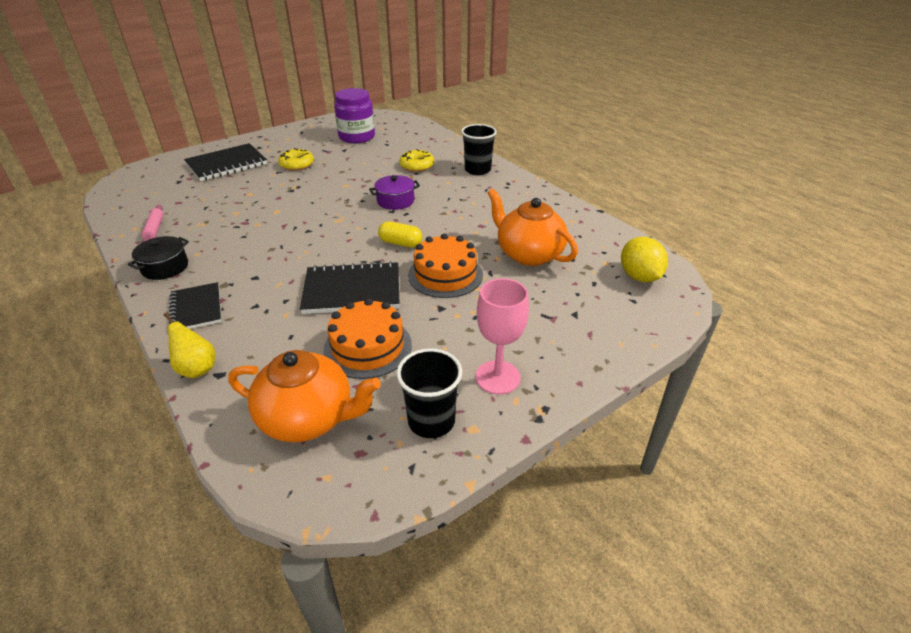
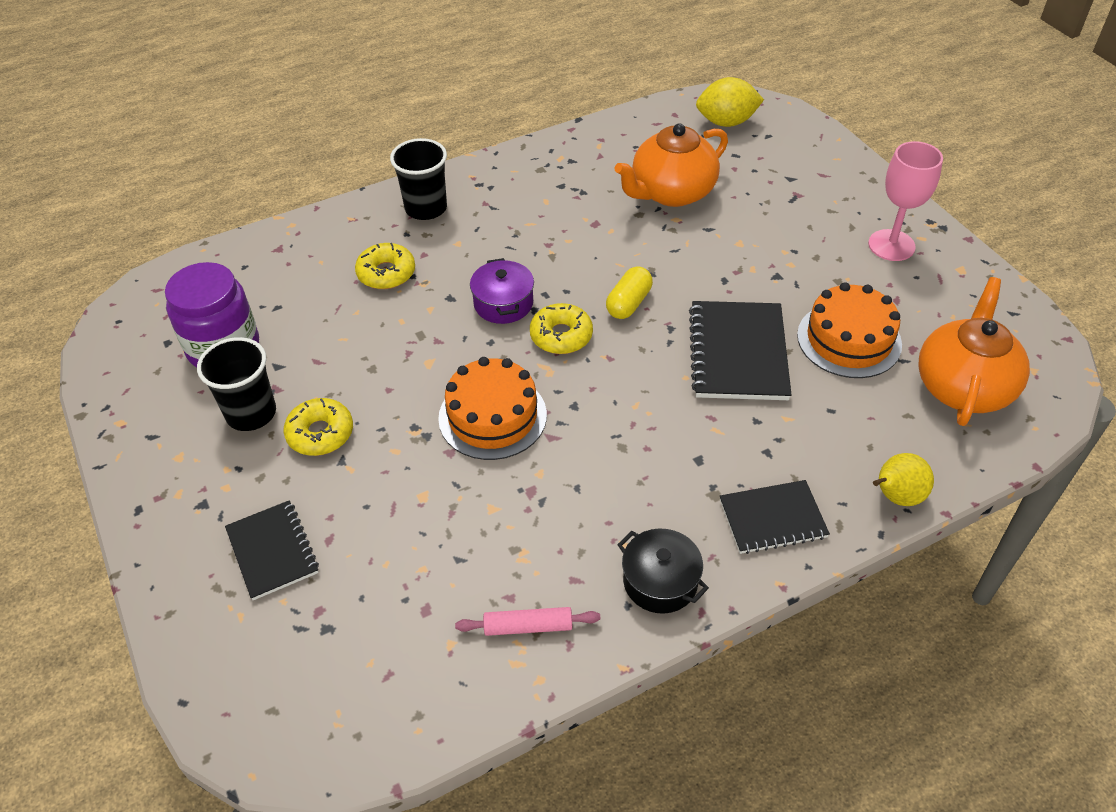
camera: 80 degrees left, 10 degrees up
(227, 164) = (272, 551): black notebook -> black notebook, size x0.65
(368, 221) = (561, 336): none -> yellow donut
(431, 421) = (955, 296): black cup -> black cup (251, 413)
(445, 275) = (709, 266): orange cake -> orange cake (492, 416)

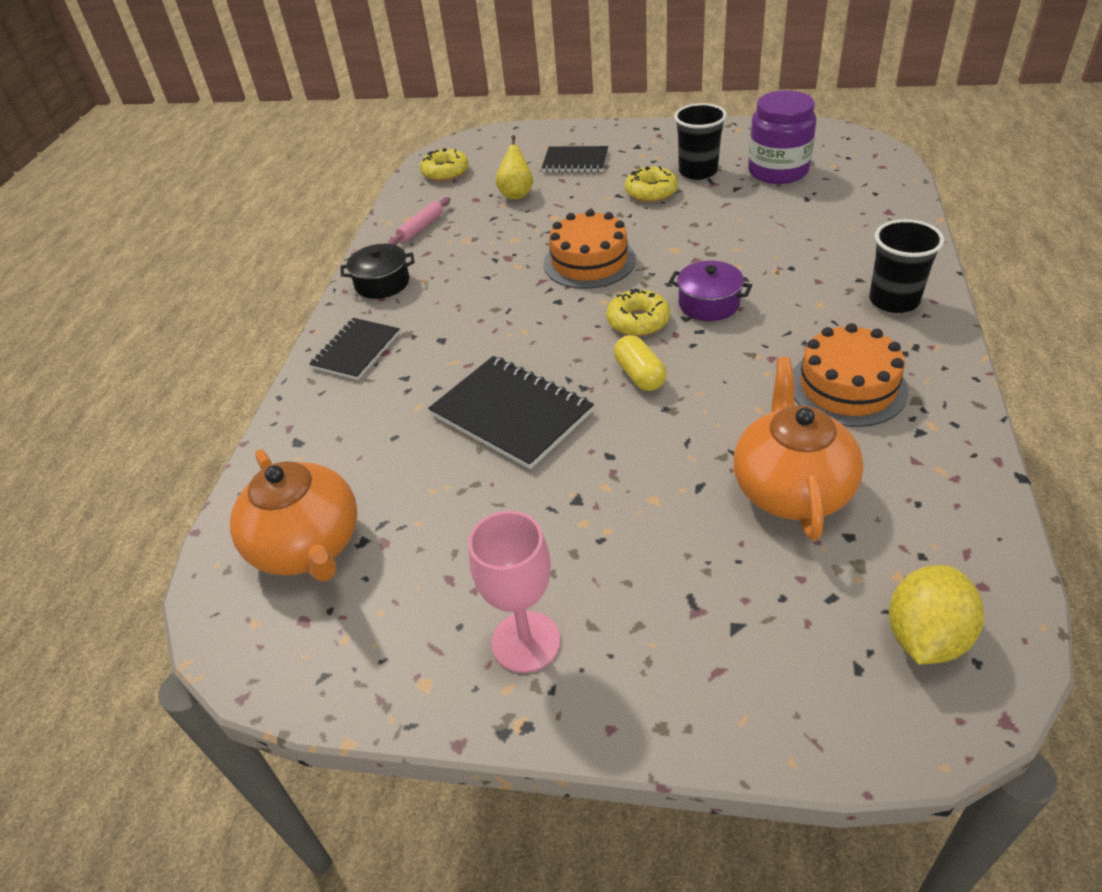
camera: 130 degrees right, 5 degrees down
(386, 273) = (806, 255): yellow donut -> yellow donut (445, 172)
(849, 339) = (445, 500): orange cake -> orange cake (847, 387)
(895, 497) = (289, 423): yellow pear -> yellow pear (516, 194)

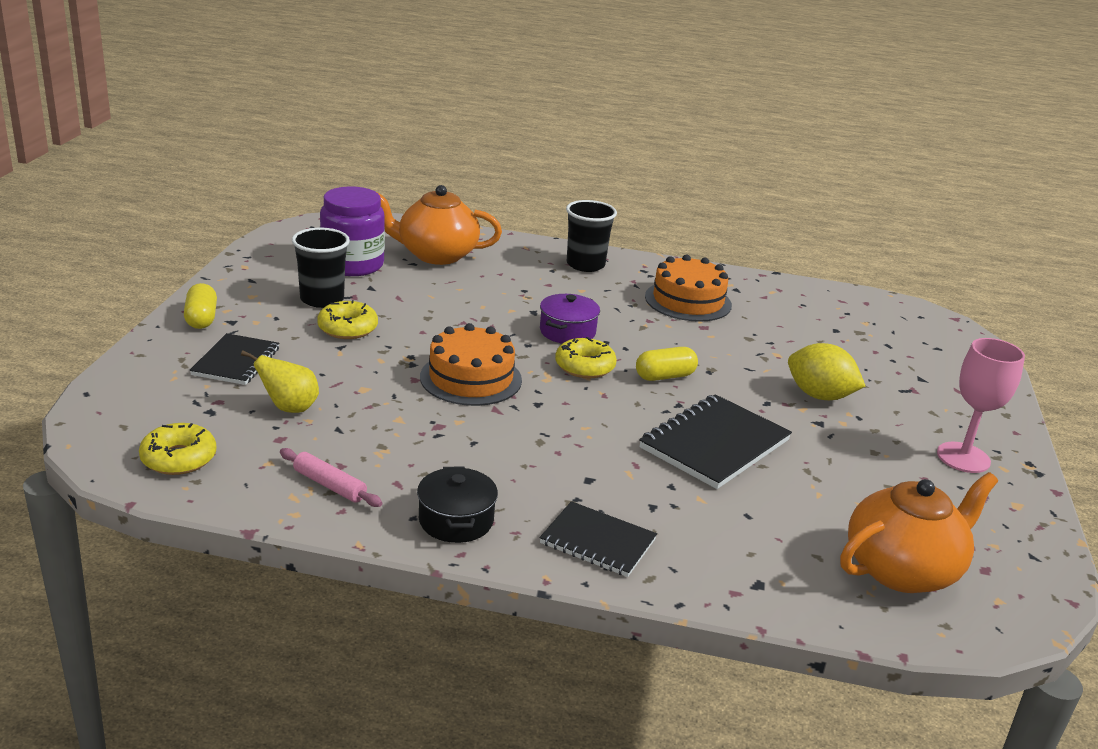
camera: 95 degrees left, 15 degrees down
(635, 135) = (201, 319): none -> yellow capsule
(791, 489) = (795, 339): orange teapot -> orange teapot (436, 255)
(925, 637) = (908, 325): yellow lemon -> yellow lemon (819, 396)

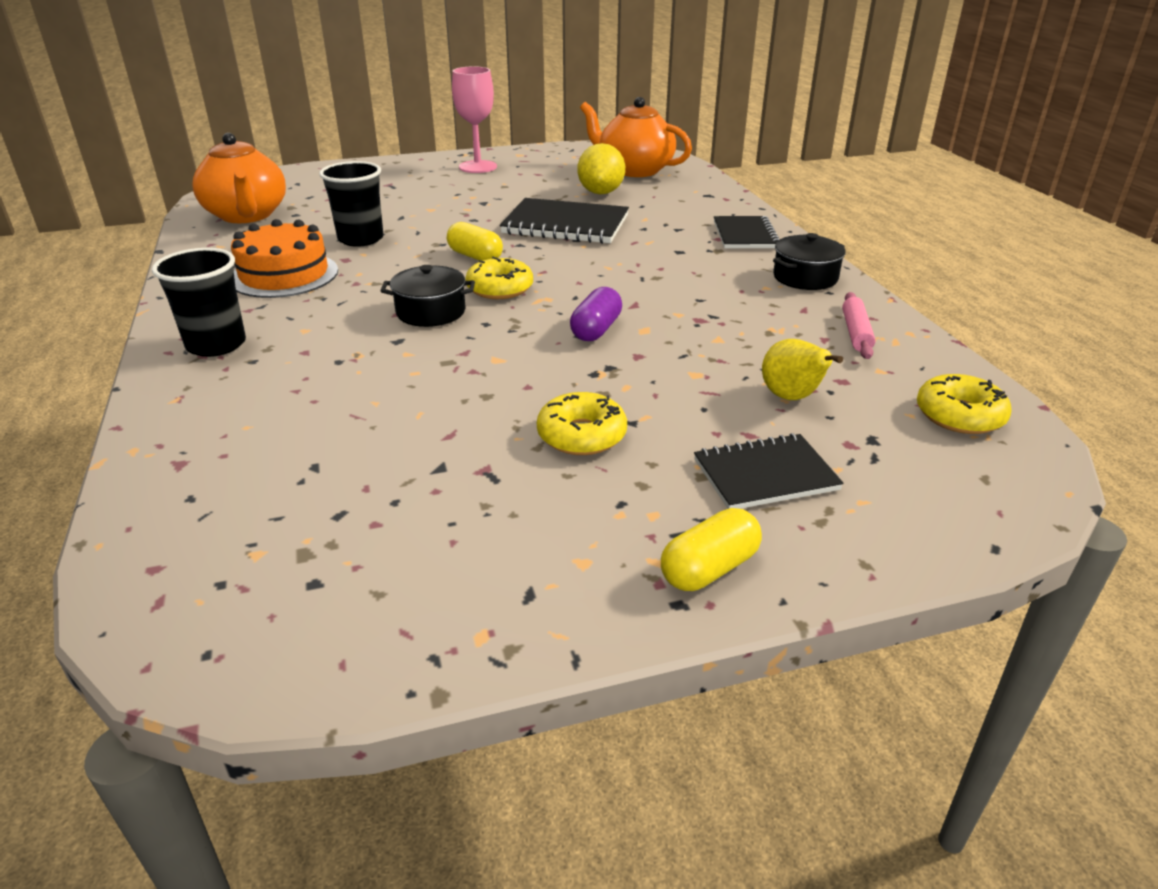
camera: 115 degrees left, 5 degrees up
(322, 299) = (522, 491): black cup -> black cup (361, 239)
(352, 265) = (369, 518): purple jar -> none
(436, 255) = (263, 458): orange teapot -> orange teapot (247, 215)
(471, 378) = (596, 330): orange cake -> purple capsule
(567, 332) = (431, 312): purple pot -> black pot
(819, 396) = (438, 206): yellow lemon -> yellow lemon (601, 192)

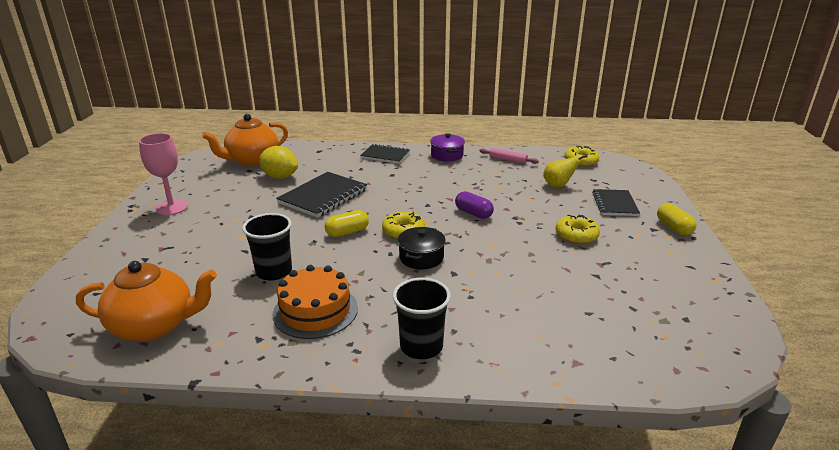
camera: 70 degrees left, 5 degrees down
(805, 277) = (447, 155): black pot -> purple pot

